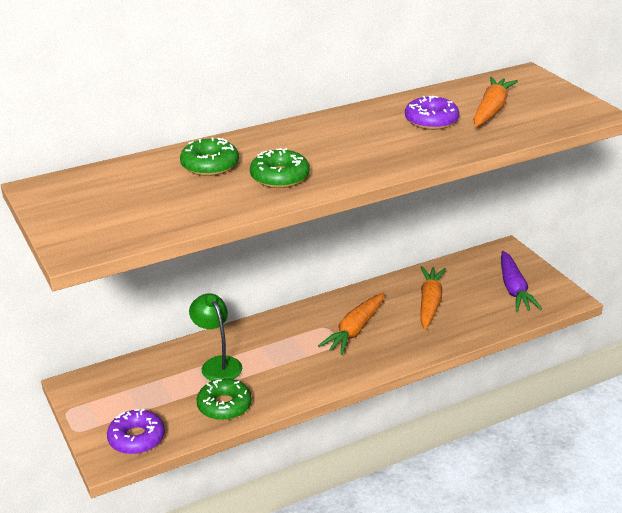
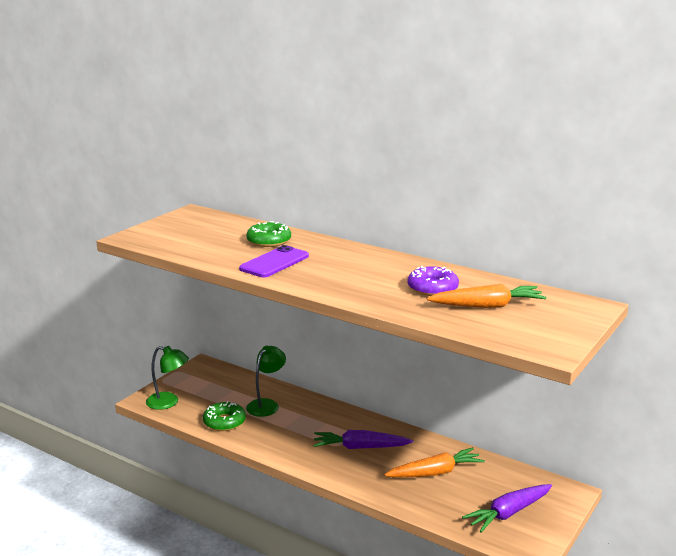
camera: 60 degrees right, 10 degrees down
(136, 438) = (168, 402): purple donut -> green lamp
(280, 177) = (274, 262): green donut -> purple phone
(355, 330) = (360, 447): orange carrot -> purple carrot

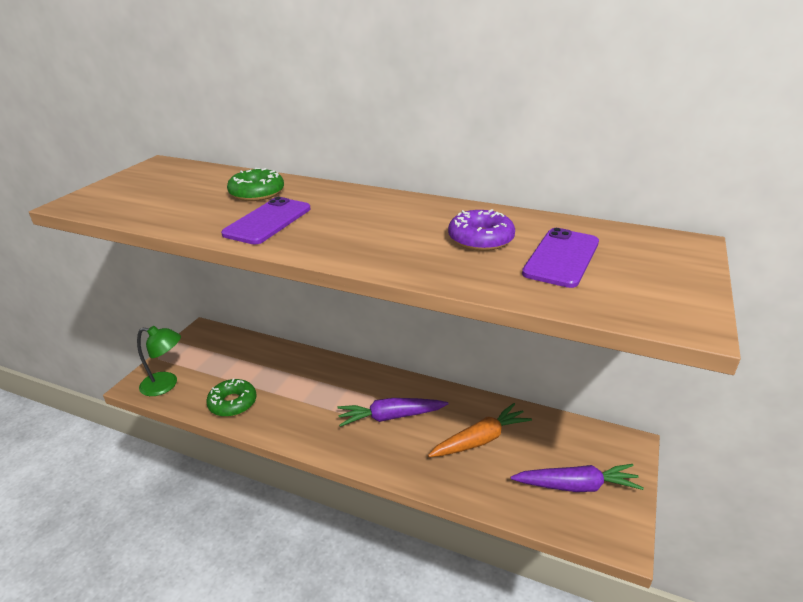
camera: 10 degrees left, 10 degrees up
(266, 404) = (278, 373): green lamp -> none
(487, 306) = (561, 258): orange carrot -> purple phone
(508, 513) = (576, 486): purple carrot -> purple carrot turned 135 degrees counterclockwise

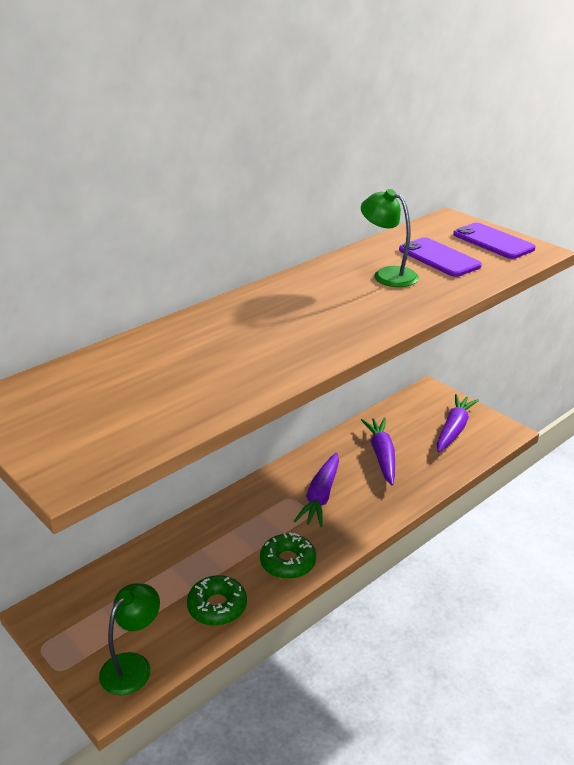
camera: 65 degrees left, 0 degrees up
(257, 193) = (182, 349): green donut -> green donut (288, 562)
(268, 221) = (266, 354): purple phone -> purple phone (493, 241)
(480, 239) = (388, 274): purple donut -> green lamp
(480, 439) = (382, 456): orange carrot -> purple carrot

